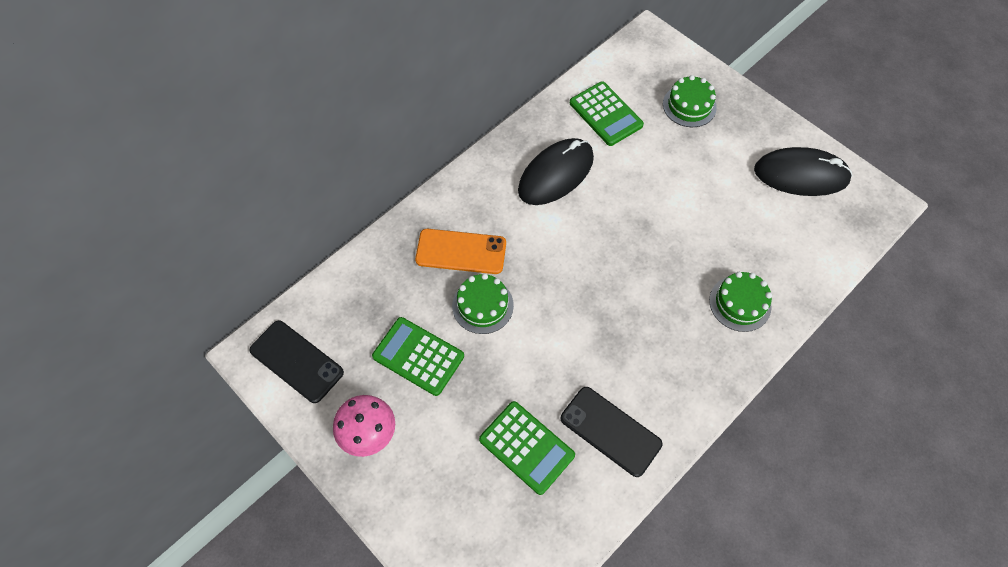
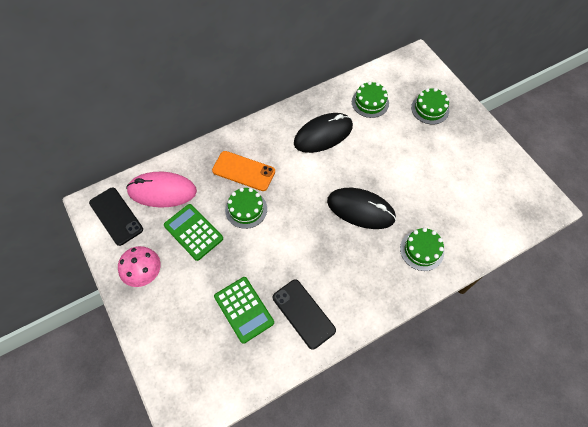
camera: 15 degrees right, 0 degrees up
(352, 308) = (162, 191): none -> pink mouse
(605, 114) = (370, 102): green calculator -> green cake
(801, 175) = (494, 173): black mouse -> black mouse (360, 210)

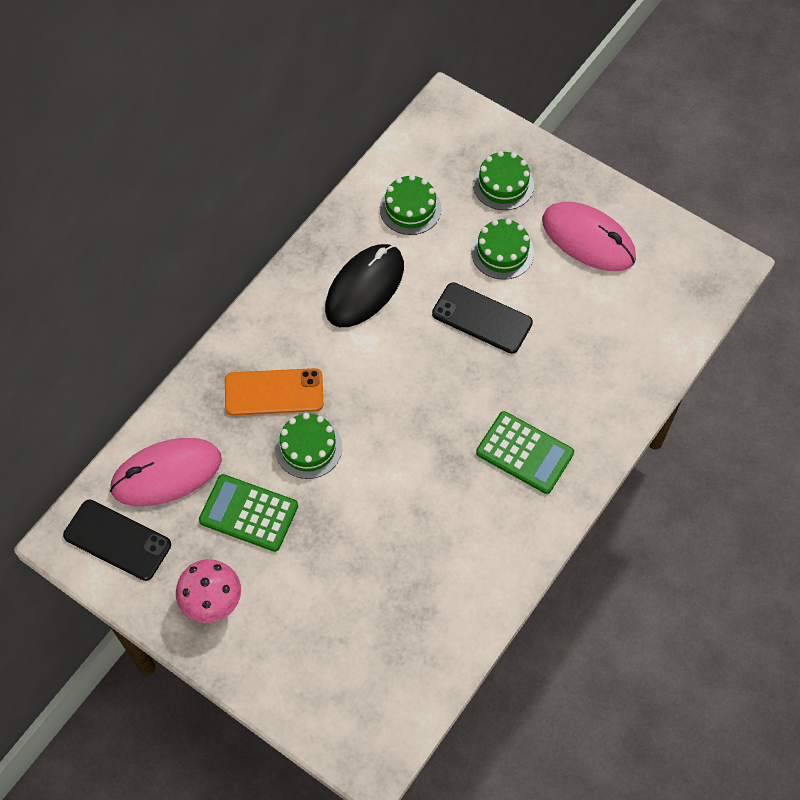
camera: 25 degrees left, 0 degrees up
(244, 309) = (380, 588): green calculator -> green calculator (524, 453)
(303, 313) = (465, 557): black phone -> black phone (482, 318)
(360, 210) = (474, 379): black mouse -> none
(422, 250) = (583, 401): green cake -> green cake (502, 252)
(467, 157) = (588, 239): none -> pink mouse

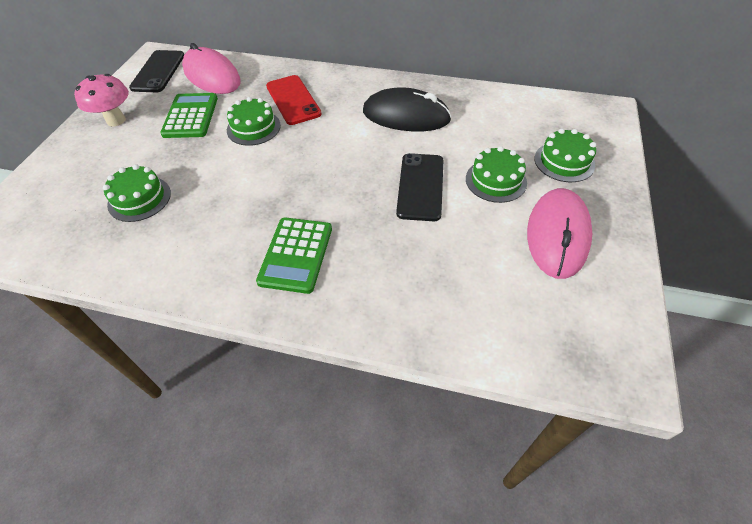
camera: 70 degrees right, 10 degrees down
(274, 392) = (293, 100): orange phone -> red phone
(410, 208) = (494, 118): green cake -> green cake (139, 199)

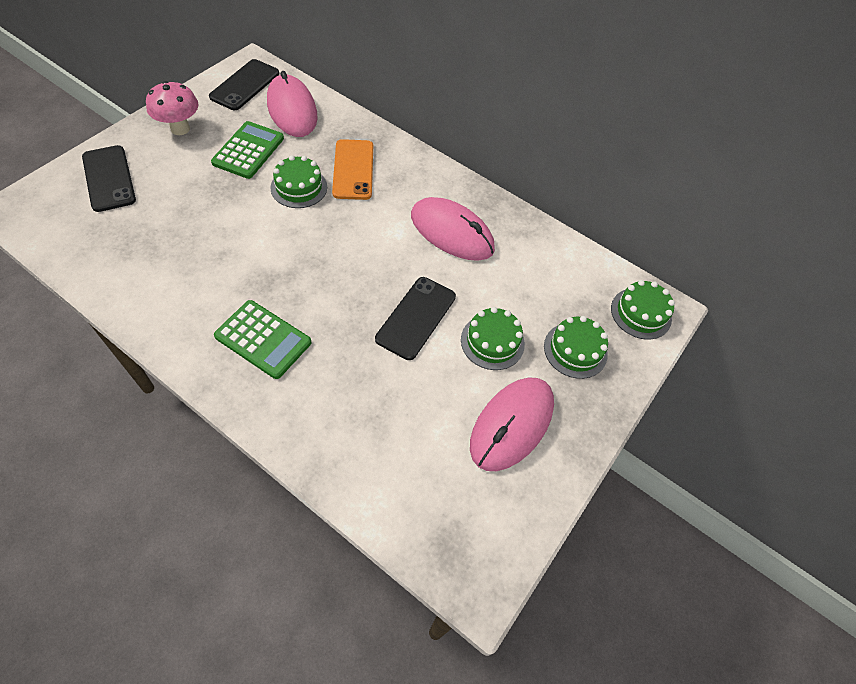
camera: 15 degrees right, 5 degrees up
(66, 180) = (109, 178): none -> black phone
(139, 199) = (161, 224): green cake -> green cake (641, 313)
(293, 100) = (353, 169): red phone -> orange phone
(296, 255) = (263, 339): green calculator -> green calculator turned 90 degrees counterclockwise
(406, 116) = (451, 232): black mouse -> pink mouse

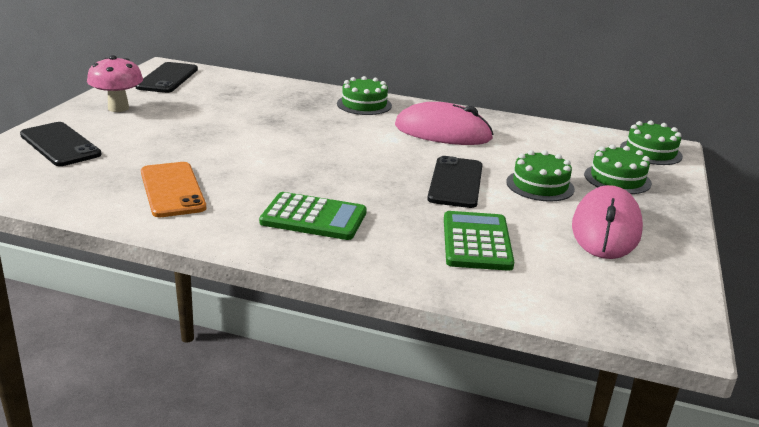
camera: 15 degrees left, 30 degrees down
(248, 150) = (202, 112): green calculator -> green calculator (476, 242)
(292, 110) = (227, 86): pink mouse -> none
(299, 187) = (272, 126): green cake -> green cake (364, 104)
(353, 169) = (317, 111): orange phone -> orange phone (172, 190)

